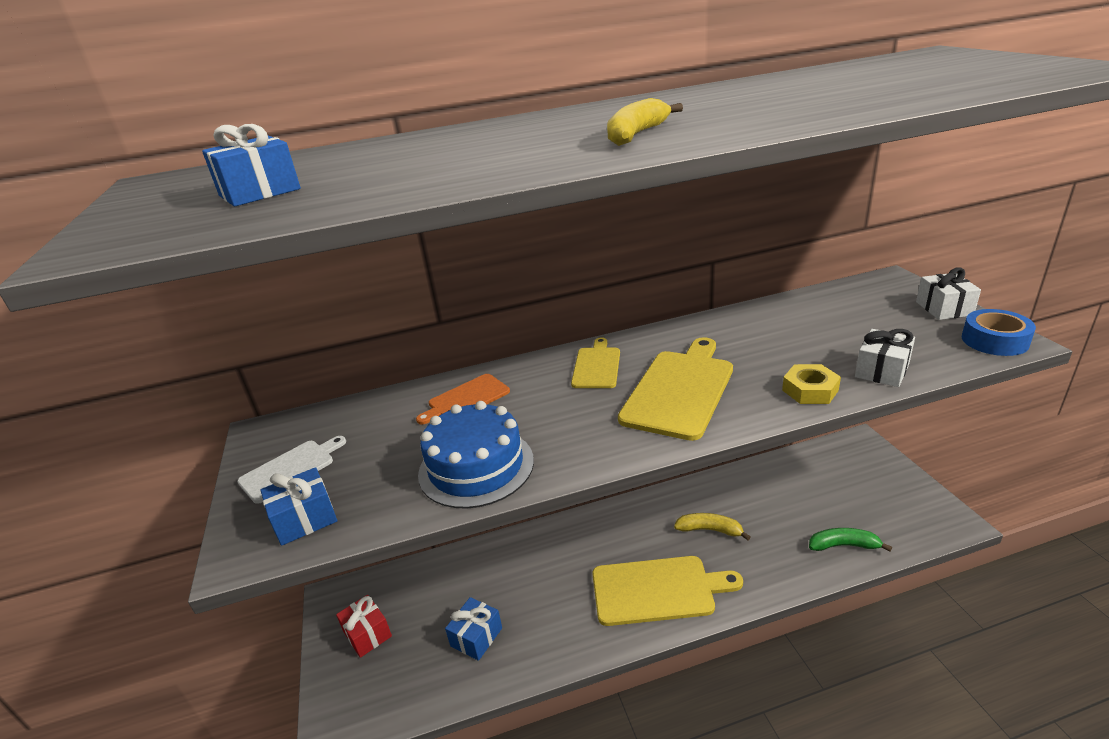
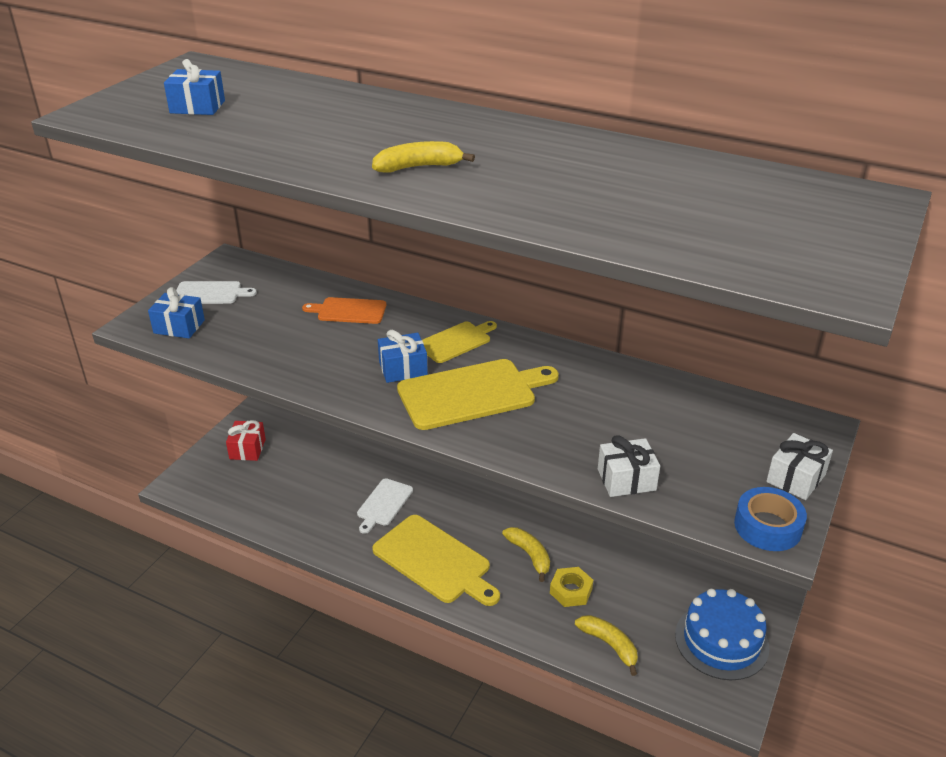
camera: 40 degrees right, 5 degrees up
(476, 467) = (287, 356): blue cake -> blue cake (721, 641)
(476, 637) = (297, 498): blue gift -> blue gift (403, 369)
(556, 580) = (384, 504): none -> white cutting board
(810, 390) = (548, 454): yellow nut -> yellow nut (571, 591)
(843, 545) = (609, 645): green banana -> yellow banana

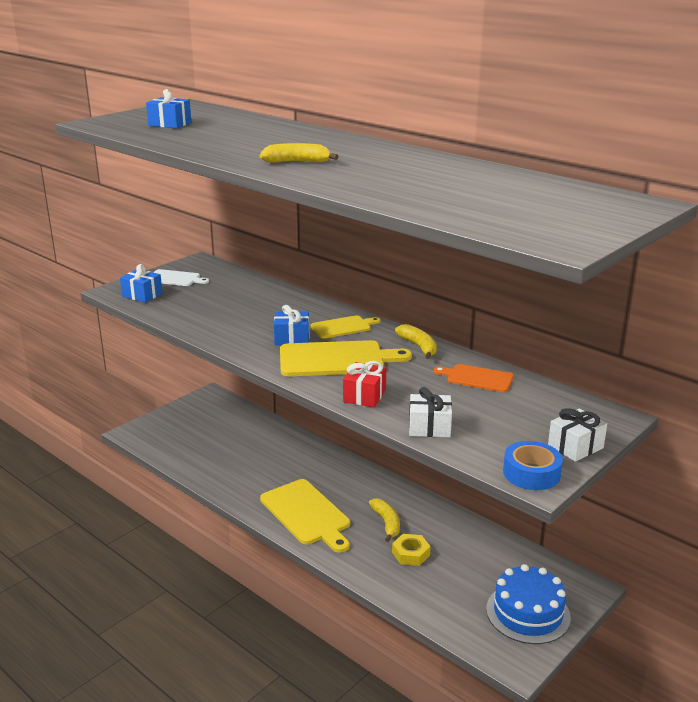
camera: 15 degrees right, 10 degrees down
(247, 449) = (194, 417): red gift -> red gift (364, 396)
(349, 311) = (271, 300): orange cutting board -> orange cutting board (477, 378)
(384, 504) = (283, 469): white cutting board -> none
(609, 645) = (427, 597): yellow banana -> yellow banana (419, 347)

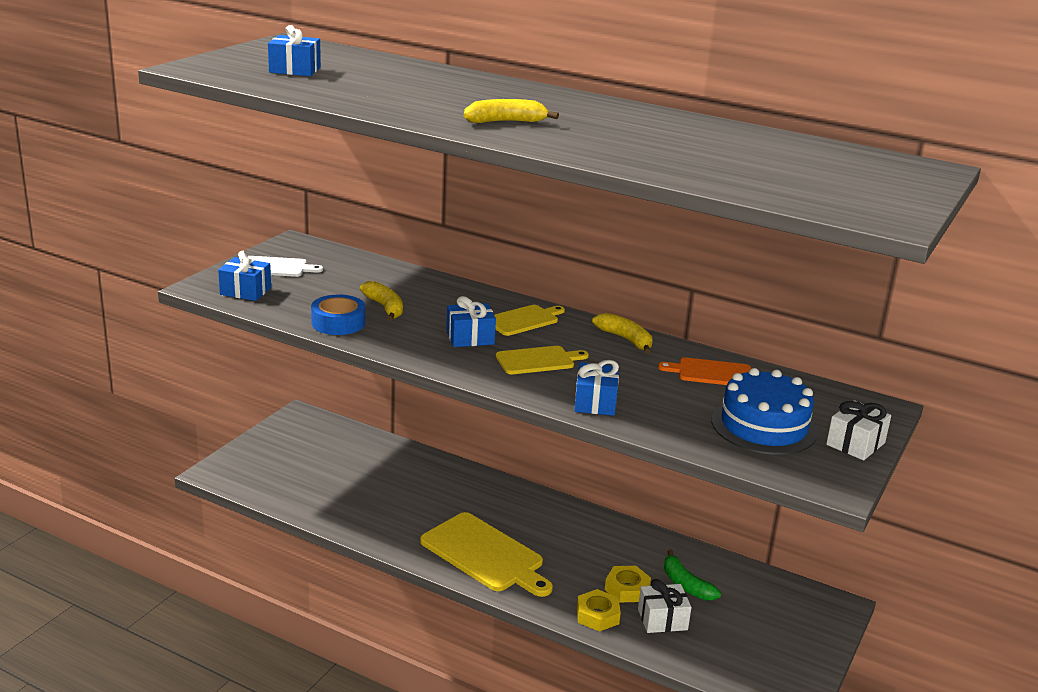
camera: 15 degrees left, 0 degrees up
(336, 359) = (538, 360): yellow cutting board -> yellow cutting board, size x0.57
(364, 396) = (595, 402): red gift -> blue gift
(377, 573) = (597, 615): none -> yellow nut
(387, 523) = (585, 556): yellow banana -> yellow banana (385, 307)
(429, 427) = (688, 434): white gift -> white gift (662, 619)
(462, 555) = (685, 585): none -> green banana
(528, 613) = (782, 641): blue cake -> blue cake (763, 426)
(531, 473) = (825, 477): blue tape -> blue tape (338, 323)

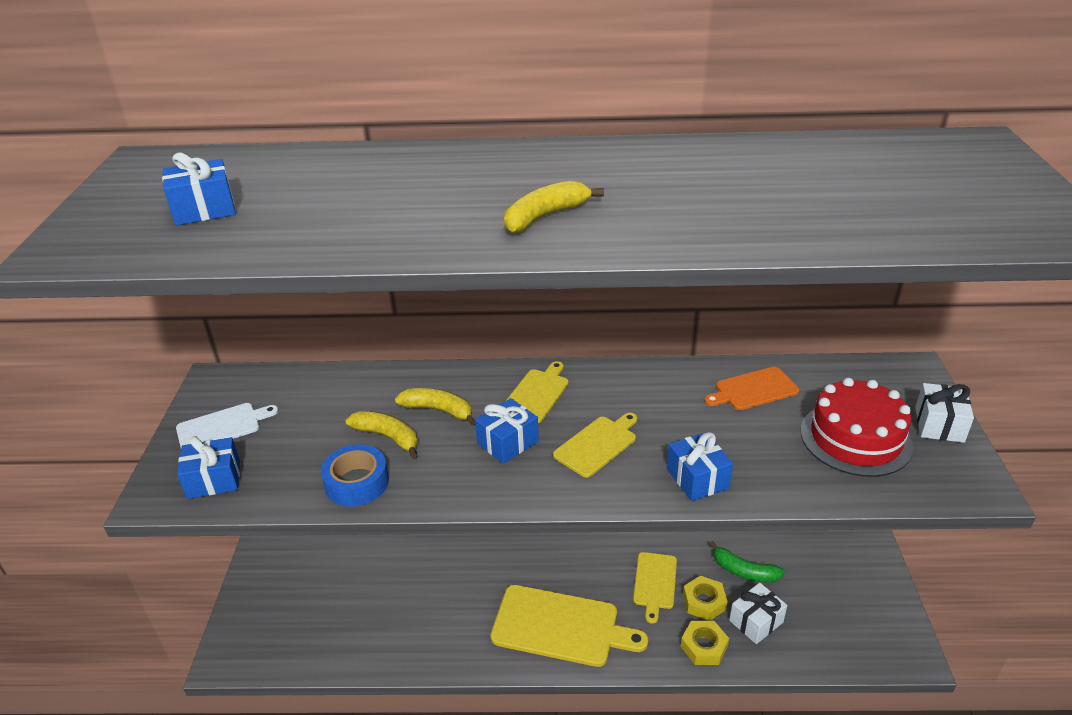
camera: 25 degrees left, 10 degrees up
(594, 560) = (655, 583): none -> yellow cutting board
(625, 339) = (647, 379): yellow banana -> yellow banana (438, 410)
(763, 426) = (855, 438): blue cake -> red cake

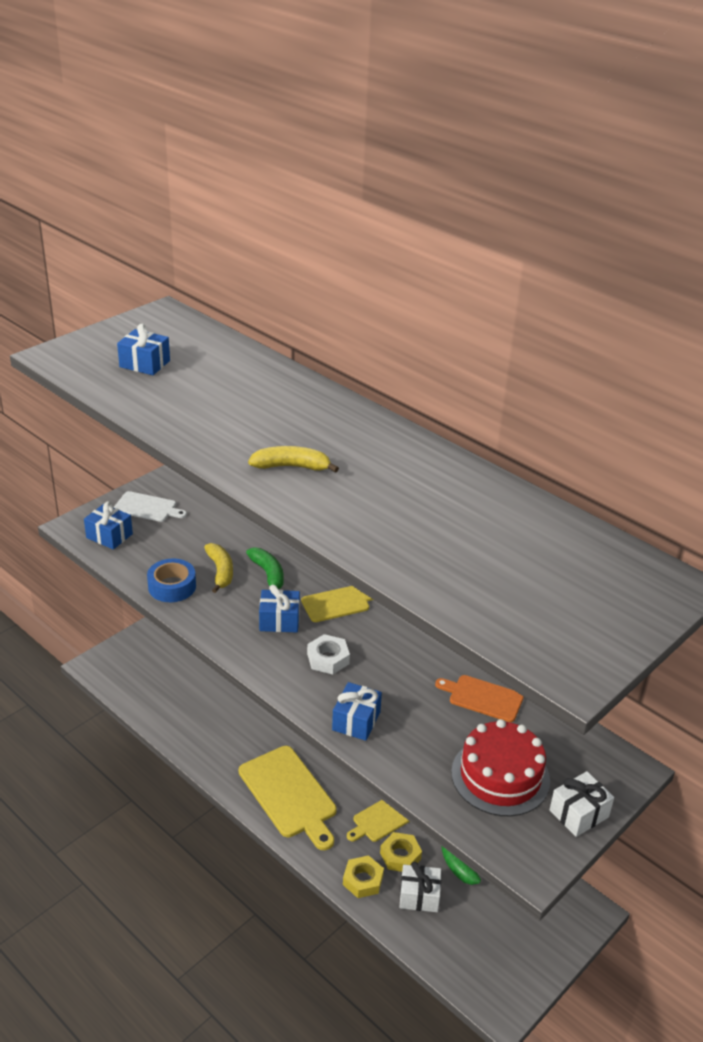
camera: 40 degrees right, 0 degrees up
(438, 410) = (268, 574): yellow banana -> green banana
(597, 444) = (328, 659): yellow cutting board -> white nut

